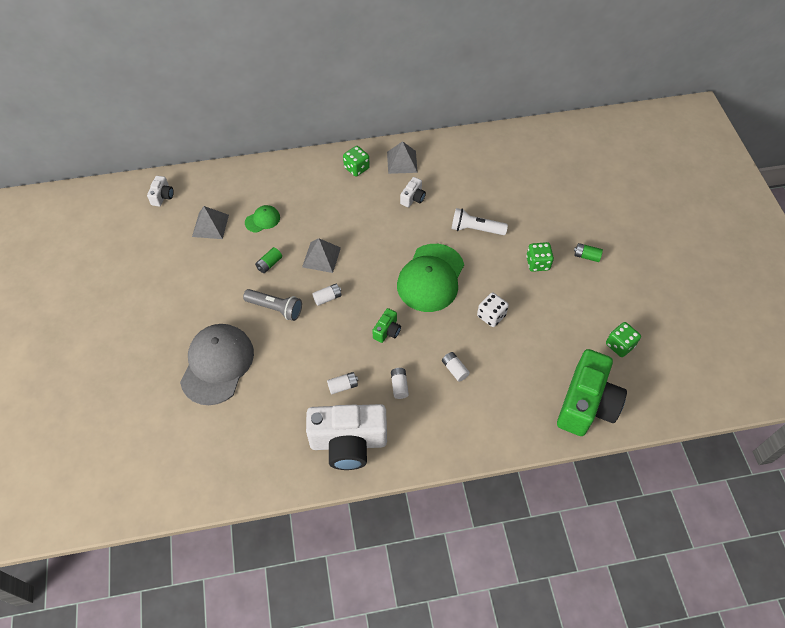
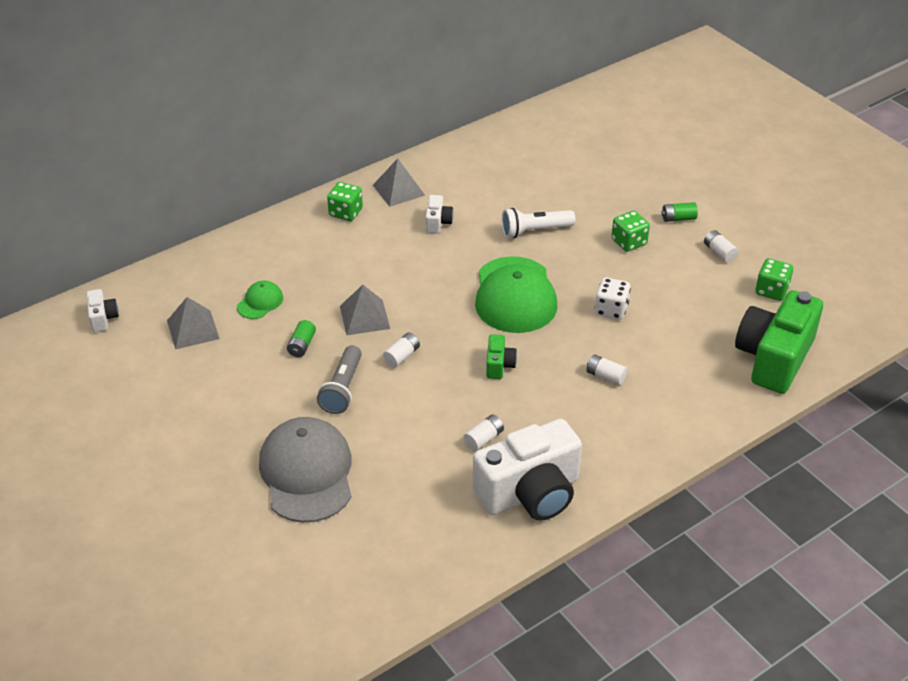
camera: 25 degrees left, 15 degrees down
(275, 308) = (342, 389): grey flashlight -> grey flashlight turned 105 degrees clockwise
(399, 386) = (552, 415): white battery -> white battery (719, 252)
(586, 404) = (774, 358): green camera -> green camera turned 150 degrees counterclockwise

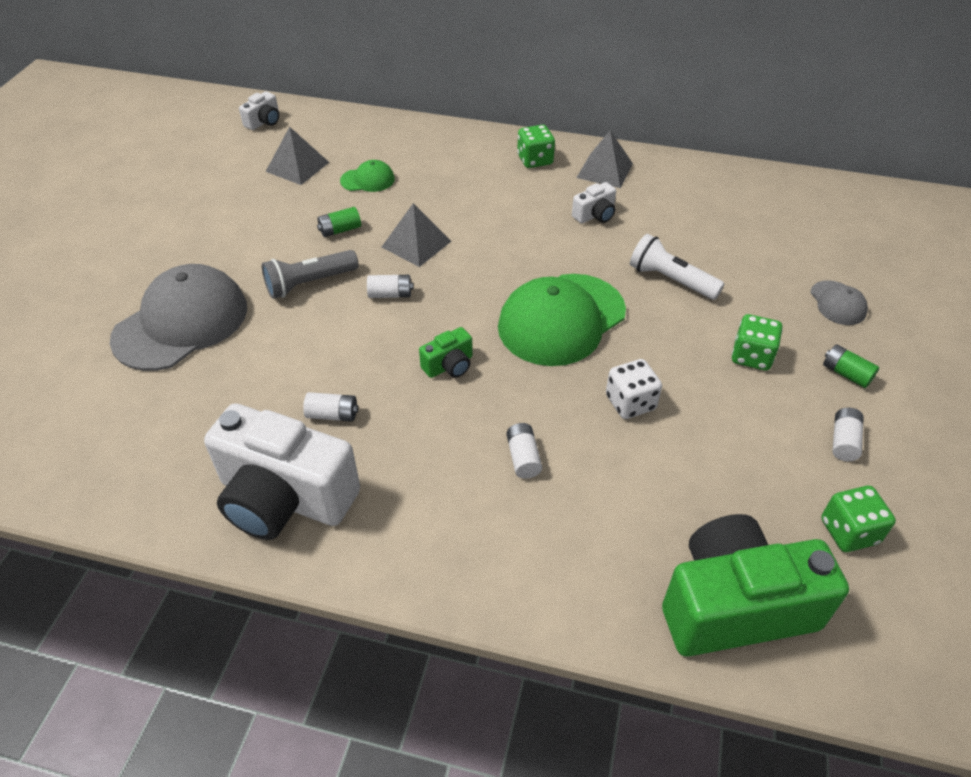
camera: 50 degrees right, 5 degrees up
(627, 183) = (838, 303): none -> grey cap

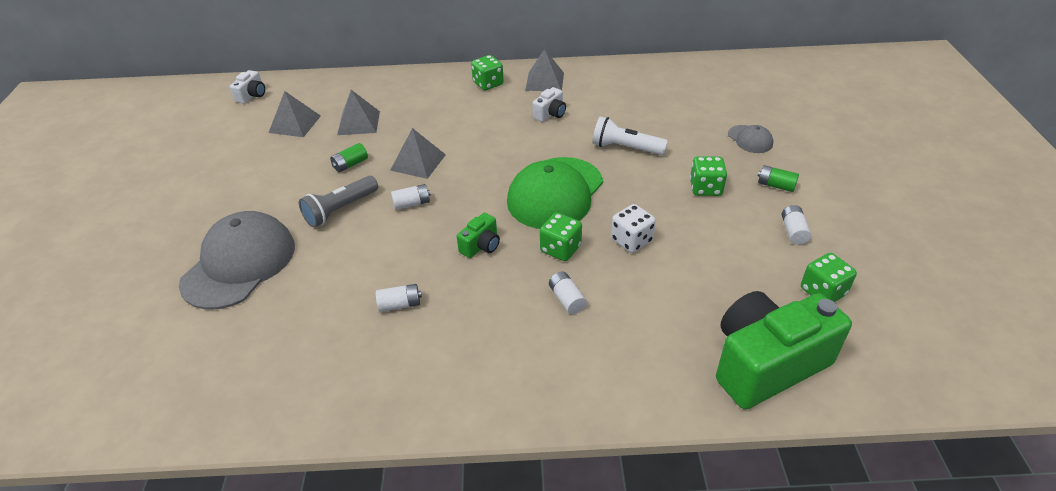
camera: 15 degrees left, 5 degrees down
(284, 497) = (384, 378): white camera -> none
(368, 180) = (359, 123): green cap -> grey pyramid
(540, 392) = (560, 249): none -> green dice

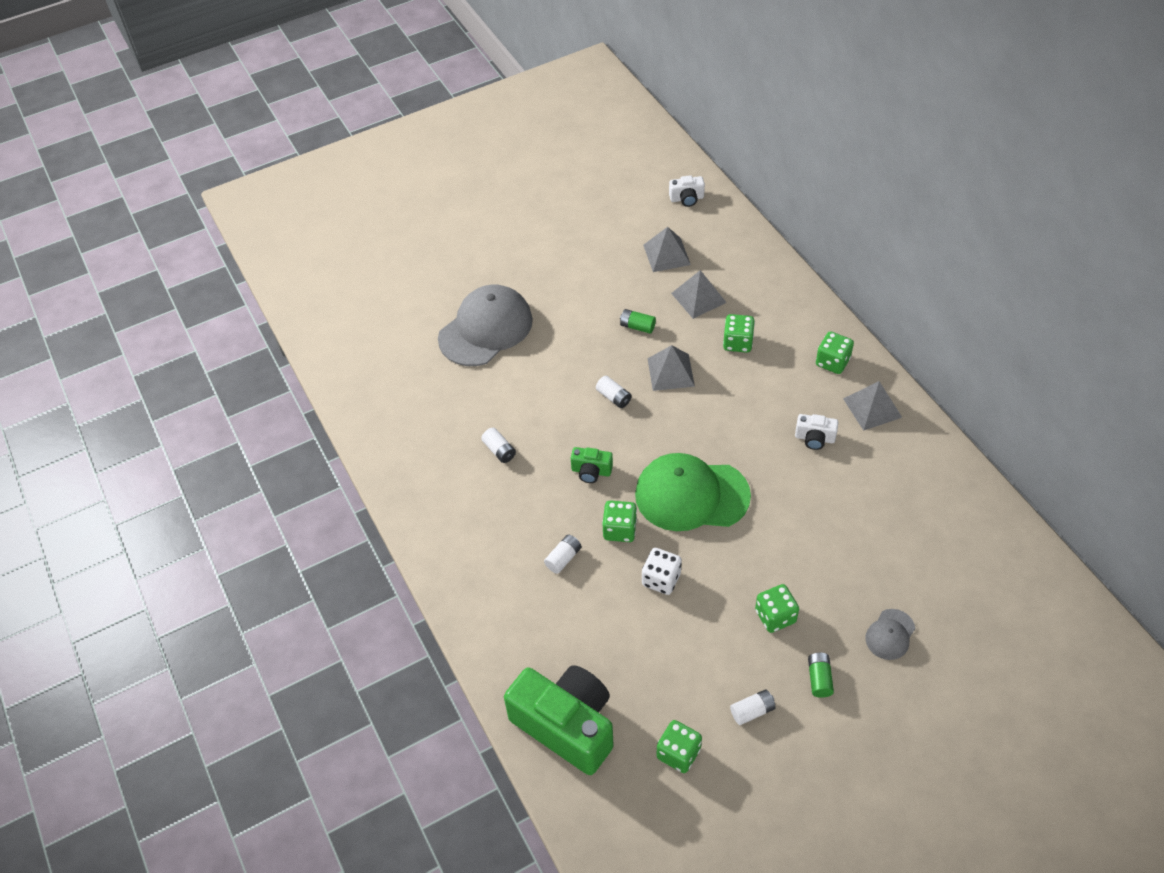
camera: 65 degrees right, 10 degrees up
(239, 264) = (485, 329): grey cap -> grey cap turned 45 degrees counterclockwise
(340, 209) = (578, 353): grey flashlight -> none
(425, 119) = (737, 343): none -> green dice
(625, 148) = (798, 525): white flashlight -> none

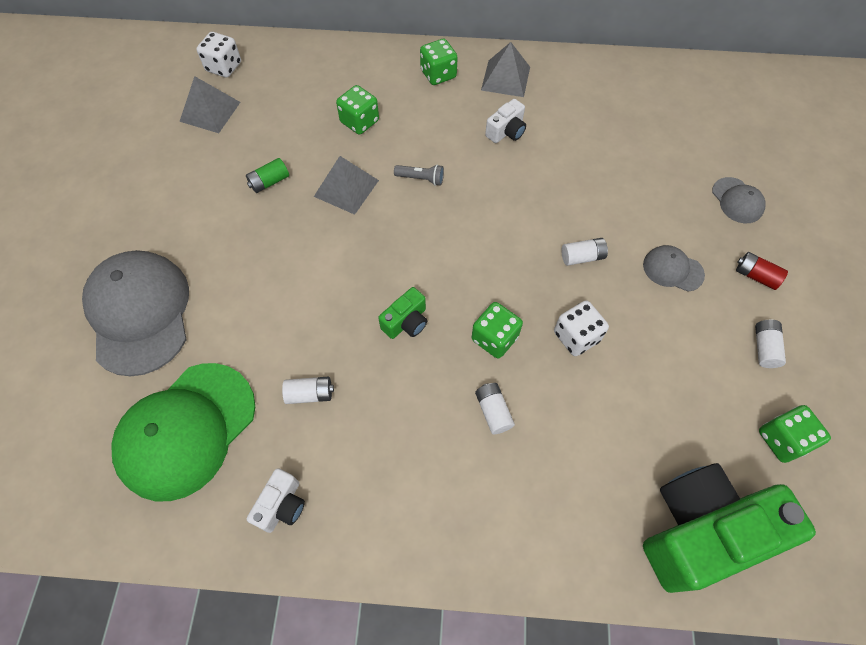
camera: 60 degrees left, 10 degrees up
(614, 397) = (334, 250): white battery -> white battery (582, 257)
(687, 198) = (163, 60): white camera -> white camera (282, 505)
(691, 495) = (498, 255): green cap -> green cap (186, 430)
(698, 298) = (283, 118): grey pyramid -> none
(713, 234) = (224, 67): none -> white dice
(718, 410) = (421, 179): none -> grey flashlight
(775, 616) = (672, 269): green dice -> grey cap
(819, 679) = (755, 276): green battery -> red battery

